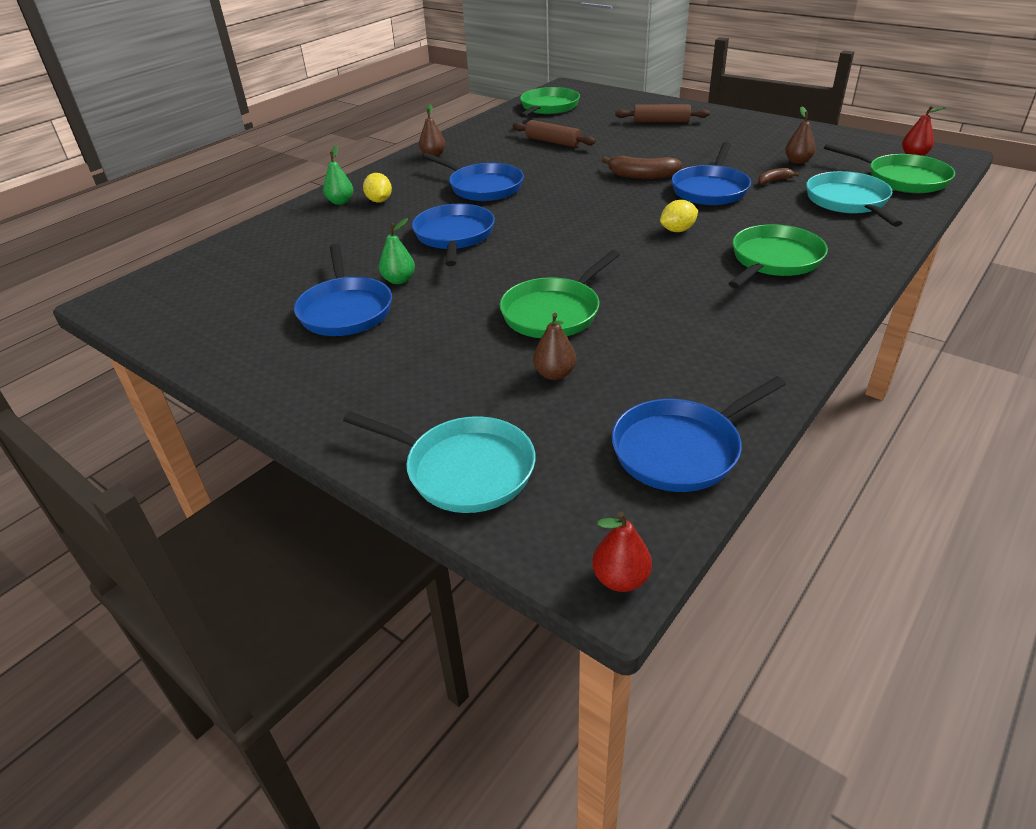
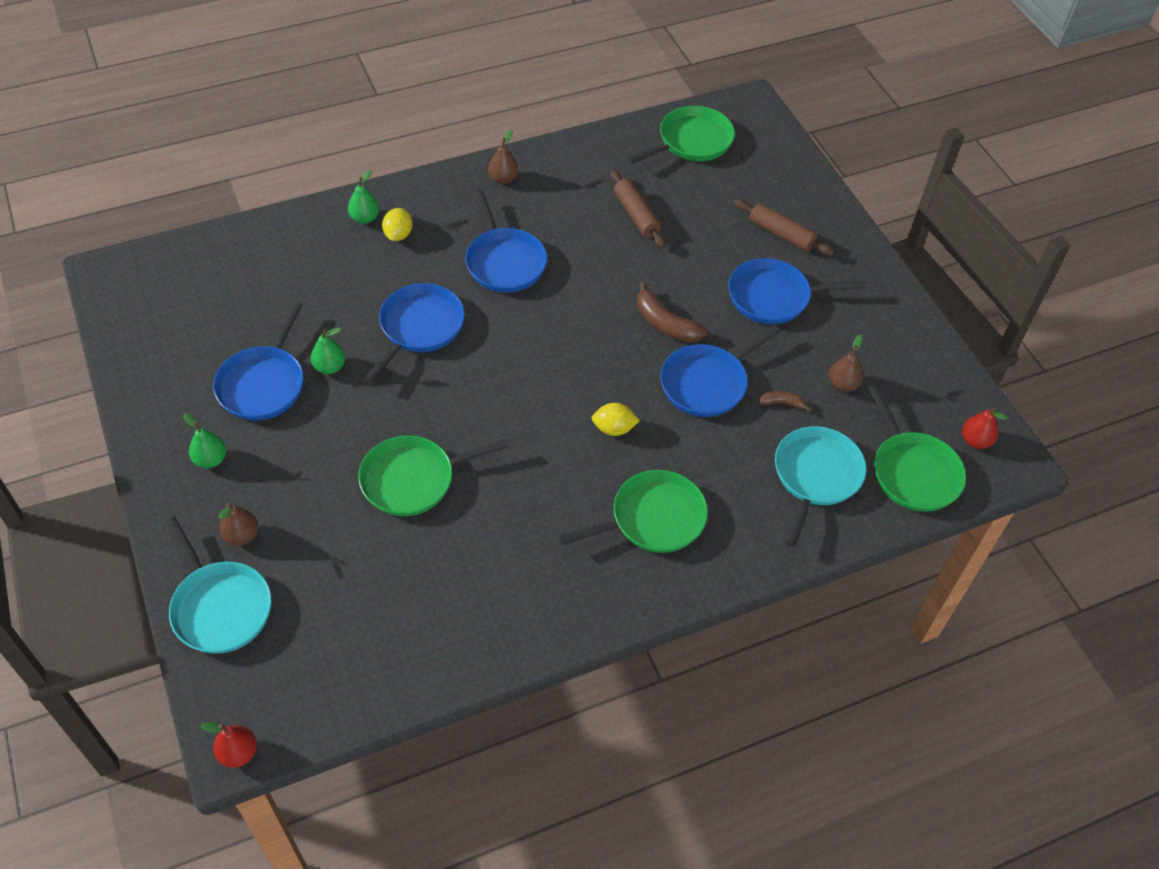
camera: 25 degrees right, 15 degrees up
(341, 373) = (210, 459): none -> green pear
(554, 374) = (353, 550): brown pear -> brown pear (242, 535)
(681, 449) = (371, 676): blue pan -> blue pan (773, 297)

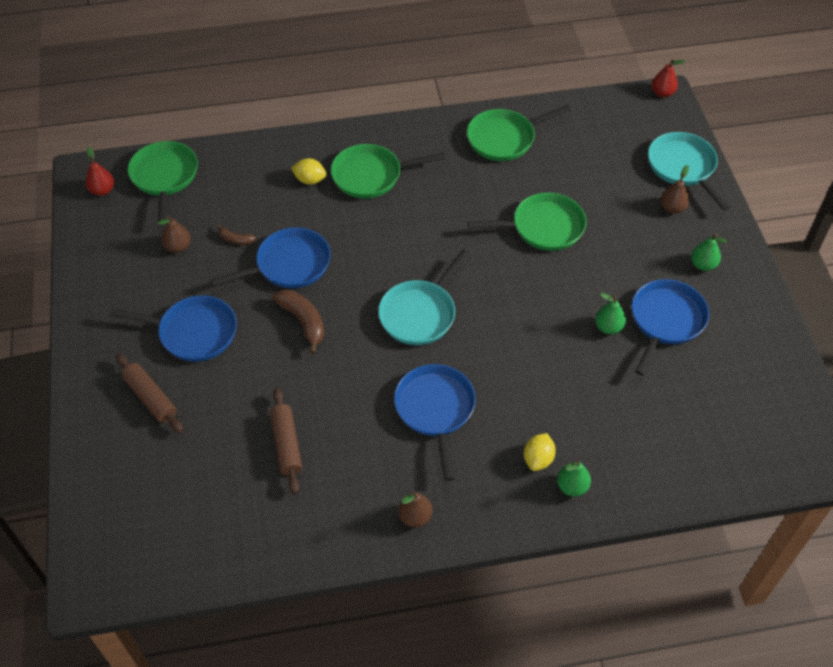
camera: 165 degrees left, 0 degrees up
(419, 328) = (526, 352): blue pan -> none
(614, 429) = (378, 240): yellow lemon -> yellow lemon (310, 180)
(691, 141) = (186, 537): green pan -> green pan (504, 138)
(815, 476) = (238, 184): turquoise pan -> turquoise pan (420, 313)

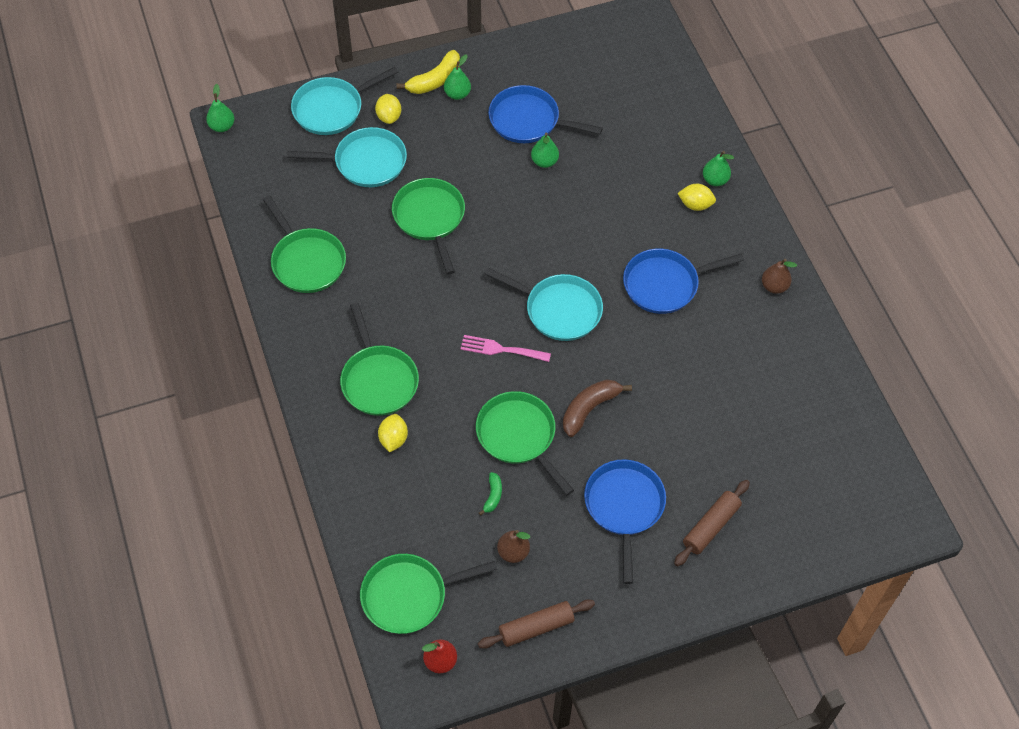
camera: 100 degrees left, 5 degrees up
(235, 239) = (493, 496): brown banana -> green banana
(286, 444) = (731, 396): brown rolling pin -> brown rolling pin (536, 627)
(289, 265) = (519, 436): blue pan -> green pan
(384, 263) = (500, 349): none -> pink fork
(615, 186) = (366, 162): none -> turquoise pan
(662, 93) = (222, 126): red pear -> green pear
(672, 208) = (389, 117): brown pear -> yellow lemon
(722, 248) = (434, 80): none -> yellow banana

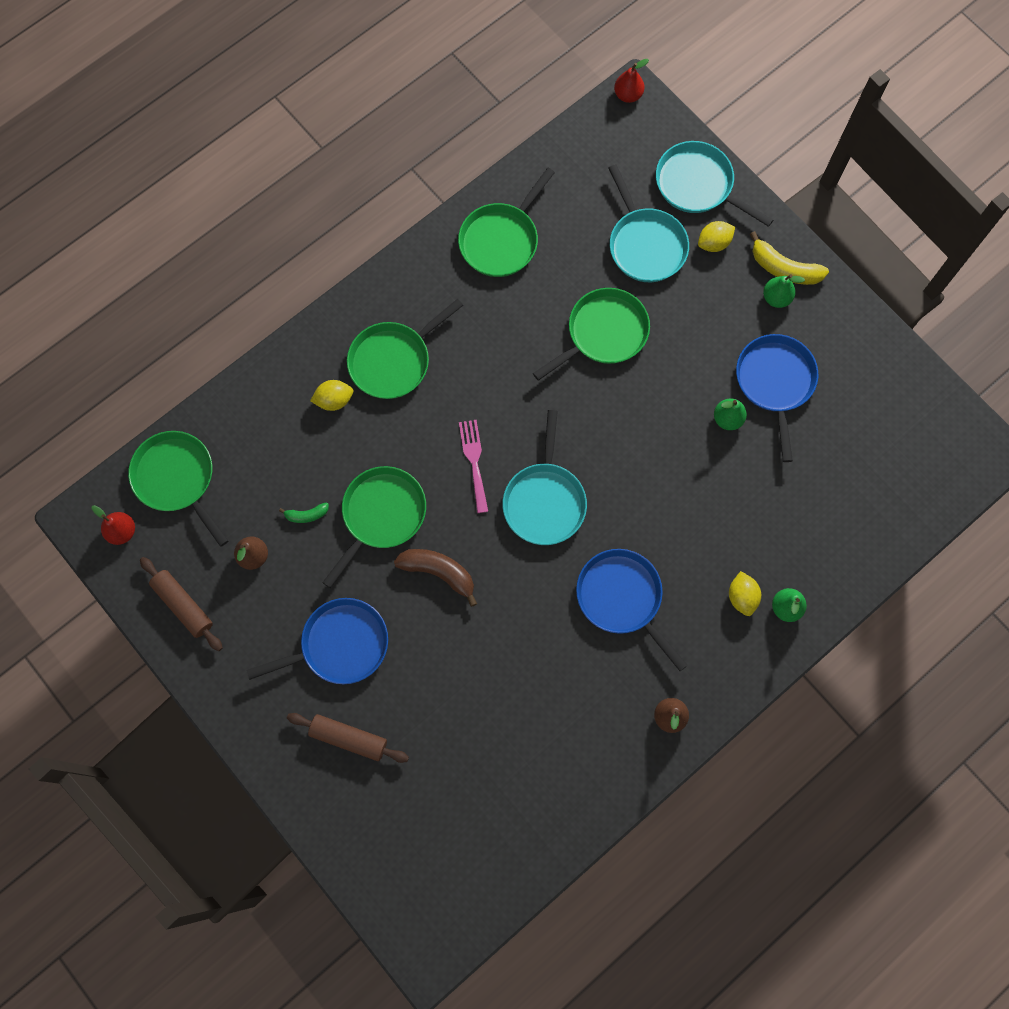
camera: 70 degrees right, 15 degrees up
(222, 126) = (628, 95): green pear -> red pear

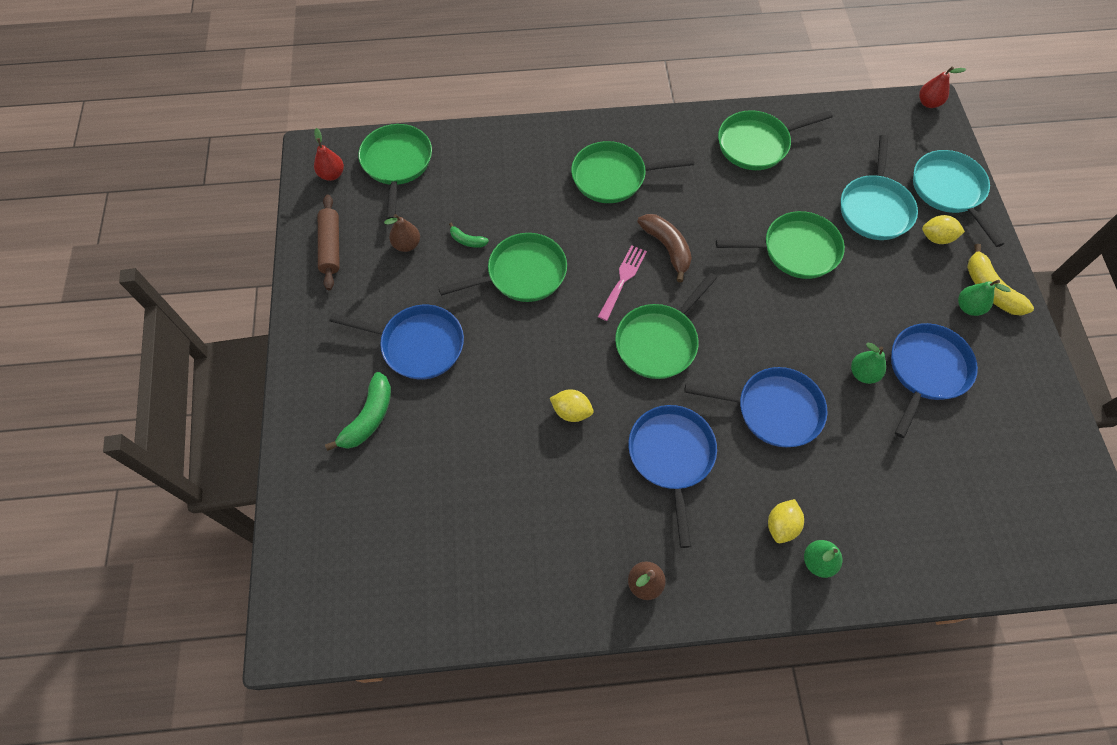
camera: 35 degrees right, 10 degrees down
(334, 400) = (548, 178): yellow lemon -> yellow lemon (571, 411)
(349, 738) = (369, 417): brown rolling pin -> green banana
(439, 572) = (534, 341): brown banana -> brown banana (667, 248)
(544, 501) = (659, 341): turquoise pan -> green pan
(676, 501) = (773, 410): none -> blue pan

